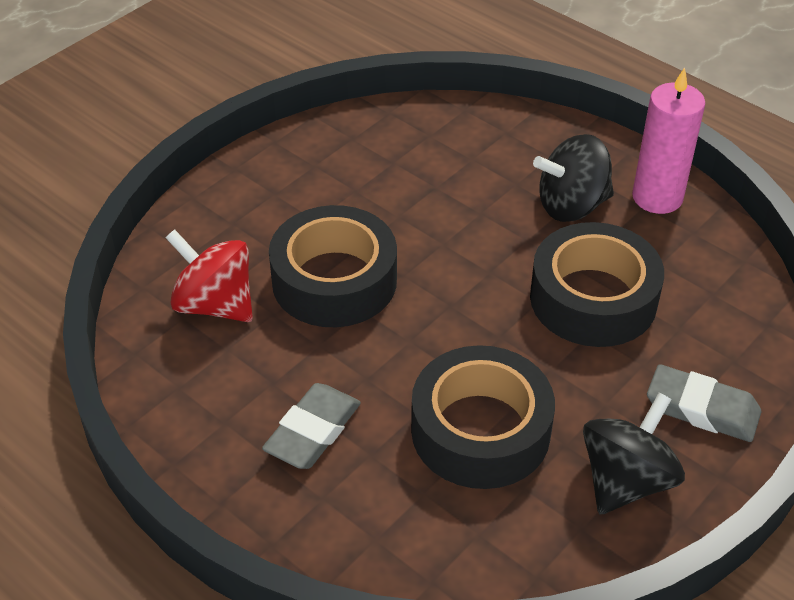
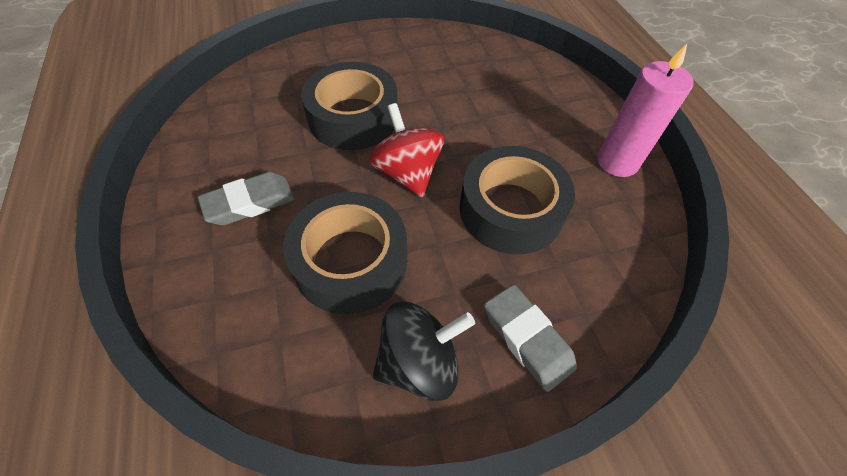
camera: 30 degrees right, 10 degrees up
(215, 304) = (274, 99): red spinning top -> red spinning top (407, 172)
(571, 205) = (548, 140): black spinning top -> none

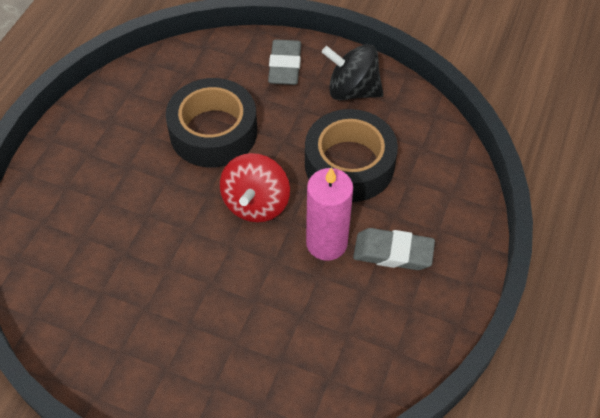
camera: 140 degrees left, 0 degrees up
(353, 117) = (252, 288): black tape -> none
(617, 162) = (98, 115): pink candle -> pink candle (326, 243)

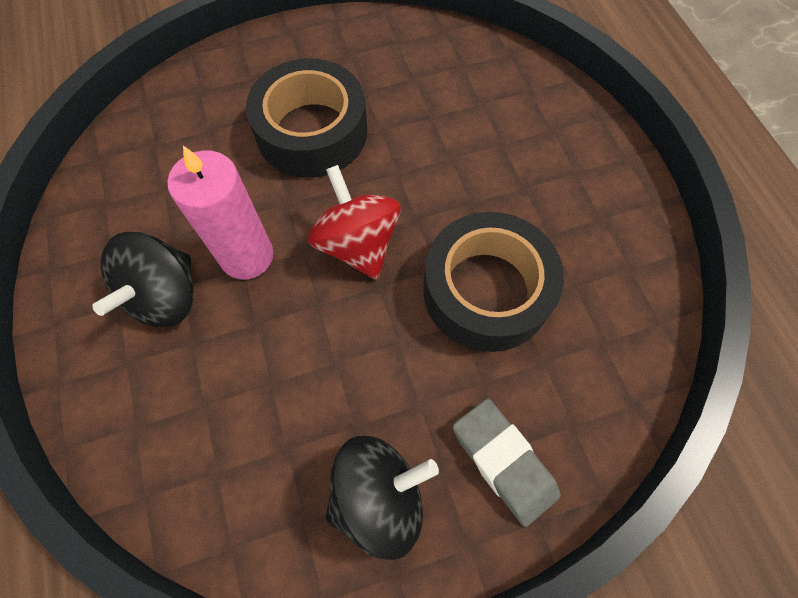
camera: 140 degrees right, 10 degrees up
(349, 164) = (293, 371): black tape -> black tape (312, 131)
(393, 252) = (165, 296): grey eraser -> black spinning top

